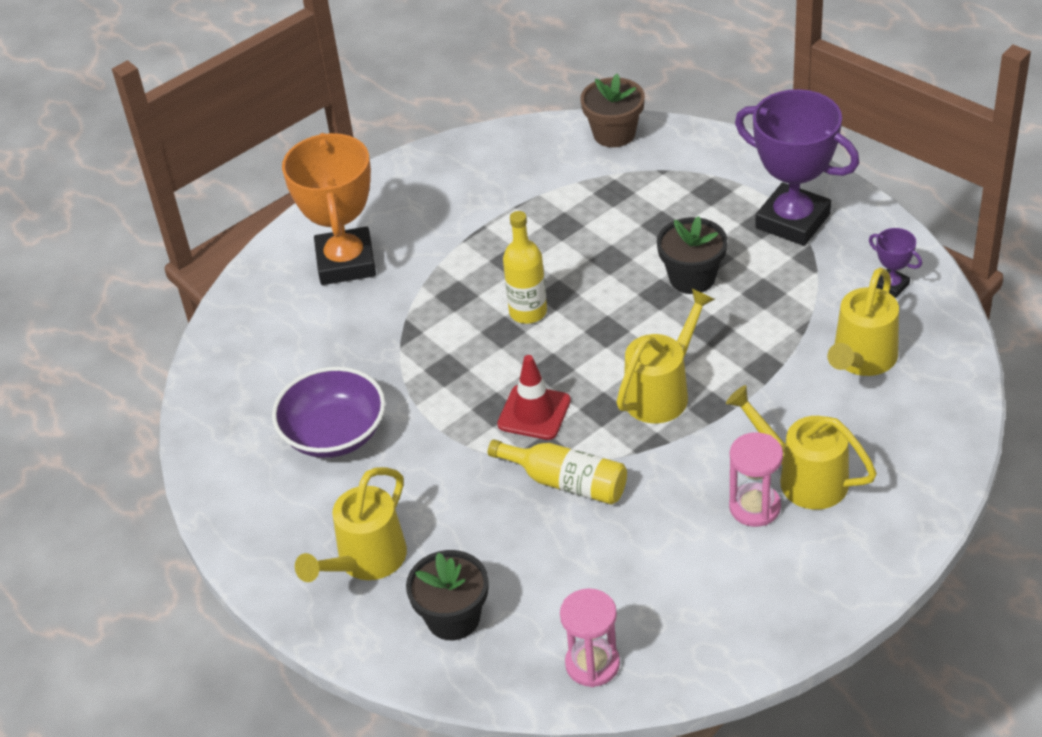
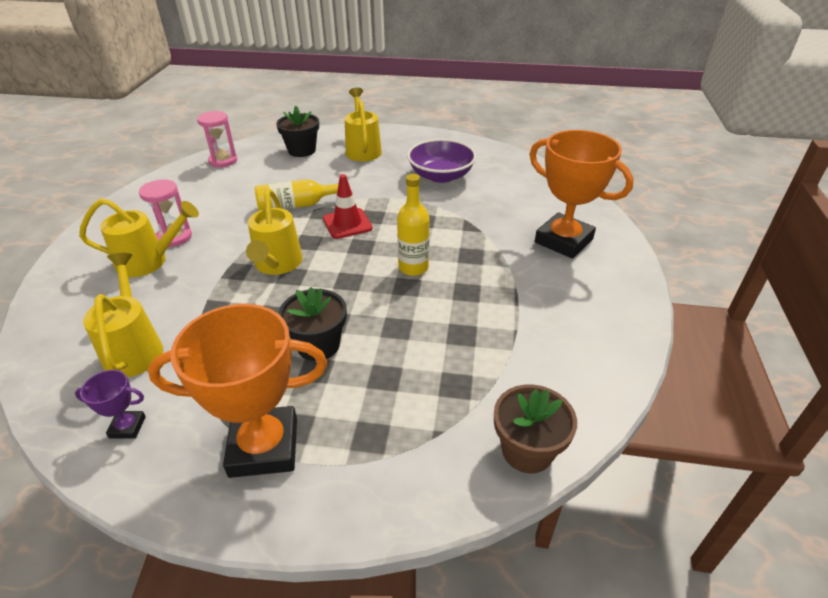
camera: 135 degrees right, 5 degrees down
(792, 221) = (264, 447): purple trophy -> orange trophy

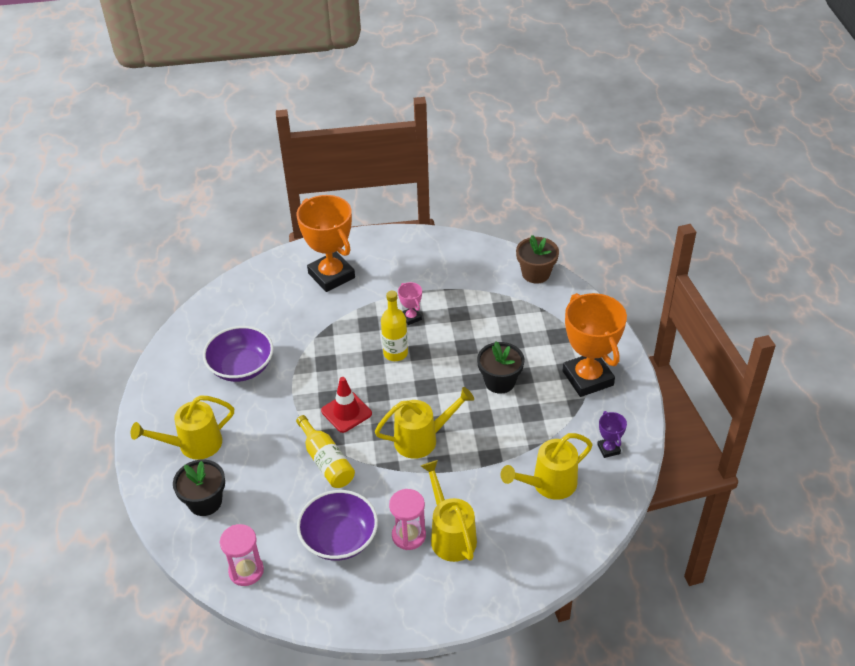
camera: 105 degrees left, 5 degrees up
(209, 202) = (339, 538): none -> purple bowl
(469, 290) = (411, 317): none -> pink trophy
(563, 241) = (331, 275): orange trophy -> orange trophy turned 60 degrees counterclockwise

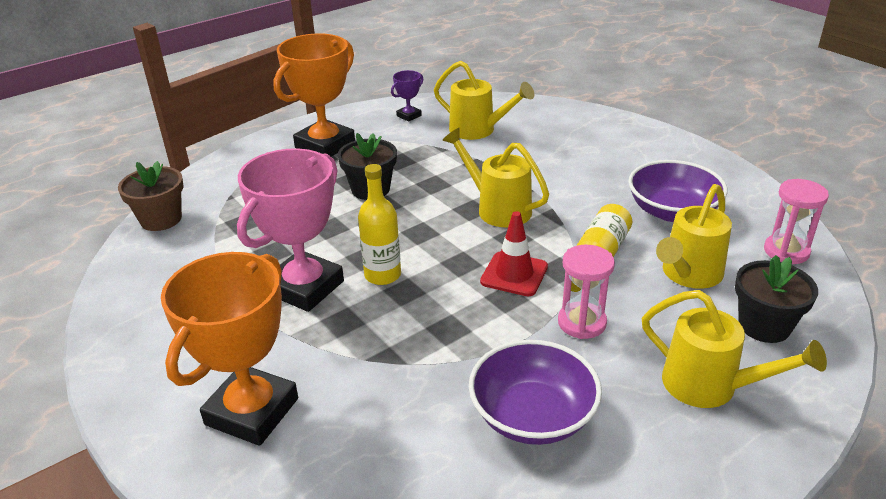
camera: 120 degrees left, 10 degrees down
(409, 535) = (617, 176): pink hourglass -> pink hourglass (582, 323)
(411, 317) = (305, 287): pink trophy -> pink trophy, size x2.28
(450, 535) = (588, 157): yellow watering can -> yellow watering can (688, 275)

